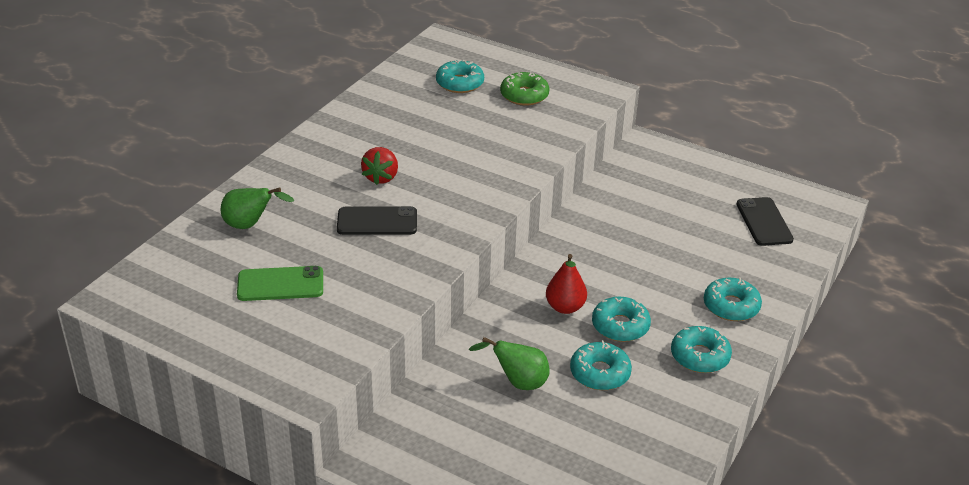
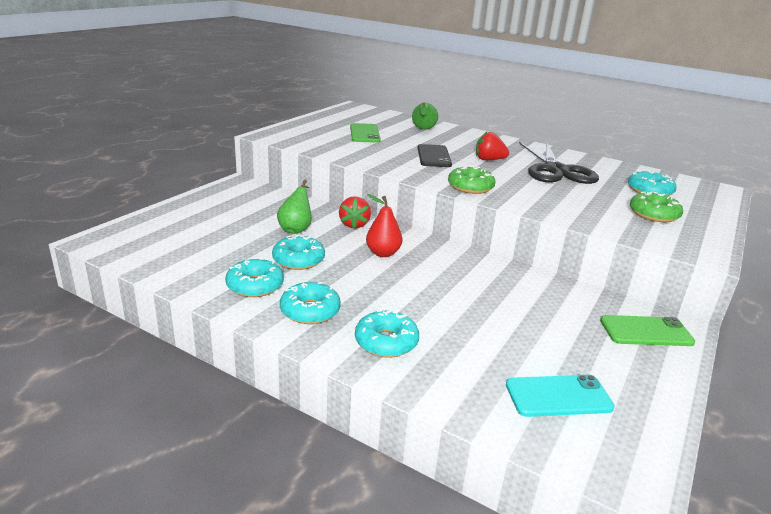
camera: 90 degrees right, 10 degrees down
(409, 132) = (556, 170): none -> black scissors
(482, 200) = (470, 187): none -> green donut
(494, 331) = (354, 224): none -> red strawberry
(620, 326) = (357, 275): turquoise donut -> turquoise donut (255, 285)
(661, 163) = (646, 331): none -> green phone
(764, 222) = (558, 396): black phone -> turquoise phone

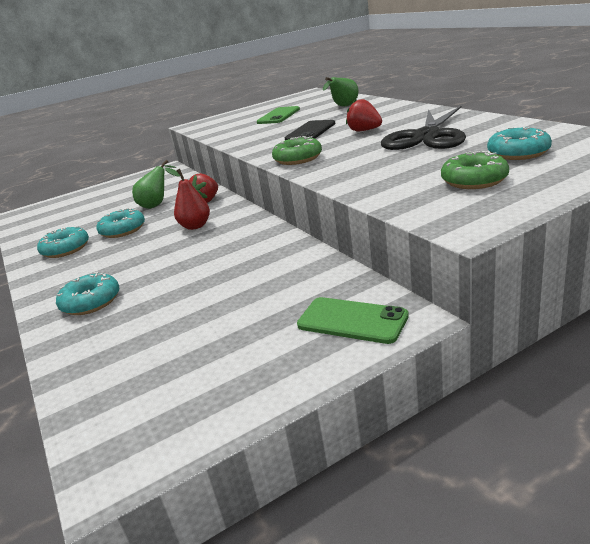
camera: 35 degrees right, 0 degrees up
(310, 311) = (74, 271): turquoise donut -> none
(558, 396) = (160, 372): turquoise phone -> none

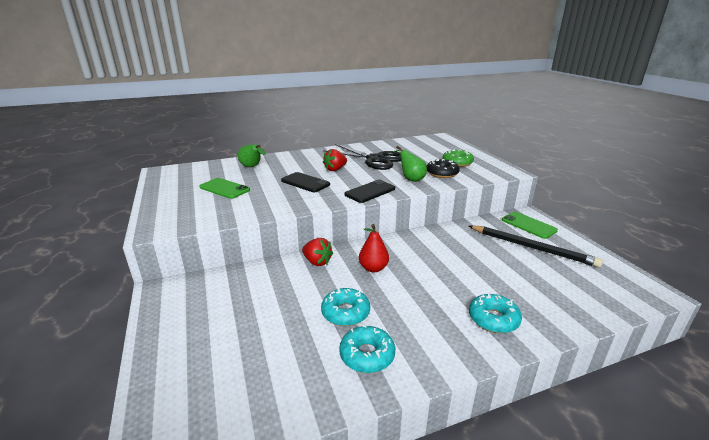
camera: 85 degrees left, 0 degrees up
(156, 204) = (291, 292): green pear -> green pear (410, 179)
(262, 326) = (532, 247): none -> black pencil
(298, 159) = (370, 192): green donut -> black phone
(352, 321) = (528, 225): green phone -> green phone turned 75 degrees counterclockwise
(401, 179) = (442, 173): none -> black donut
(518, 153) = (428, 151): turquoise donut -> none

